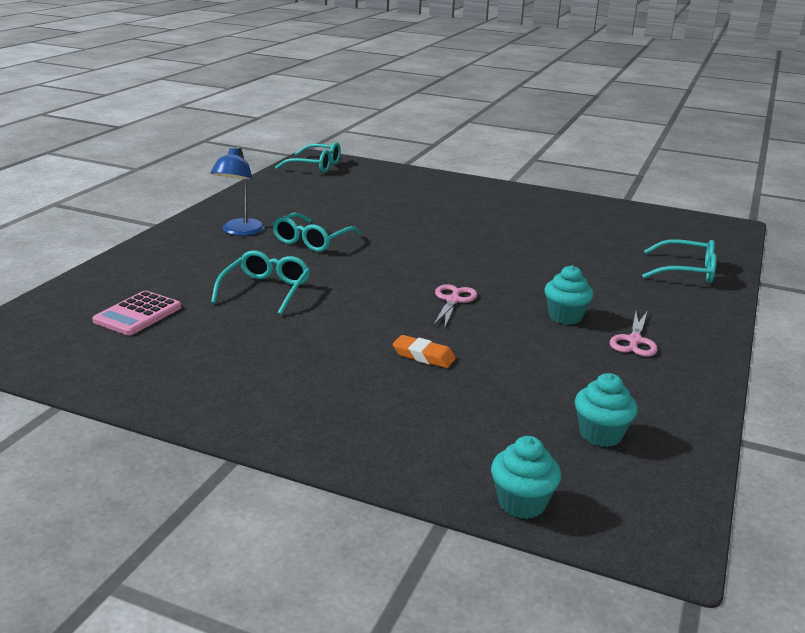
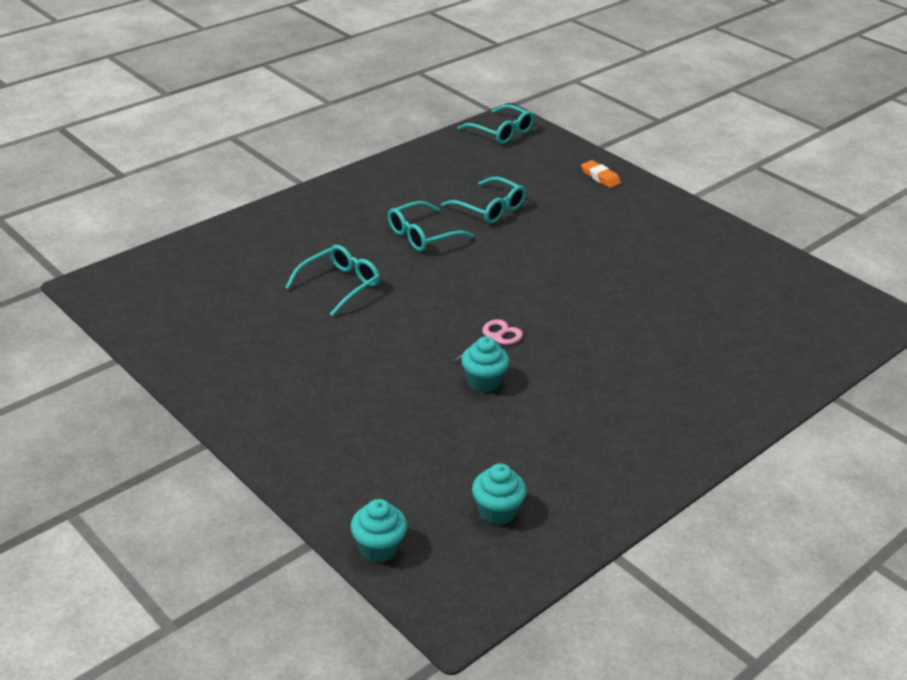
camera: 25 degrees right, 10 degrees up
(138, 314) = (222, 285): pink calculator -> none
(240, 232) = (366, 209): blue lamp -> none
(423, 356) = (417, 392): orange eraser -> orange eraser (600, 177)
(565, 316) = (583, 385): turquoise cupcake -> turquoise cupcake (484, 381)
(634, 341) = (623, 430): pink scissors -> none
(686, 271) = (765, 364): turquoise glasses -> turquoise glasses (489, 208)

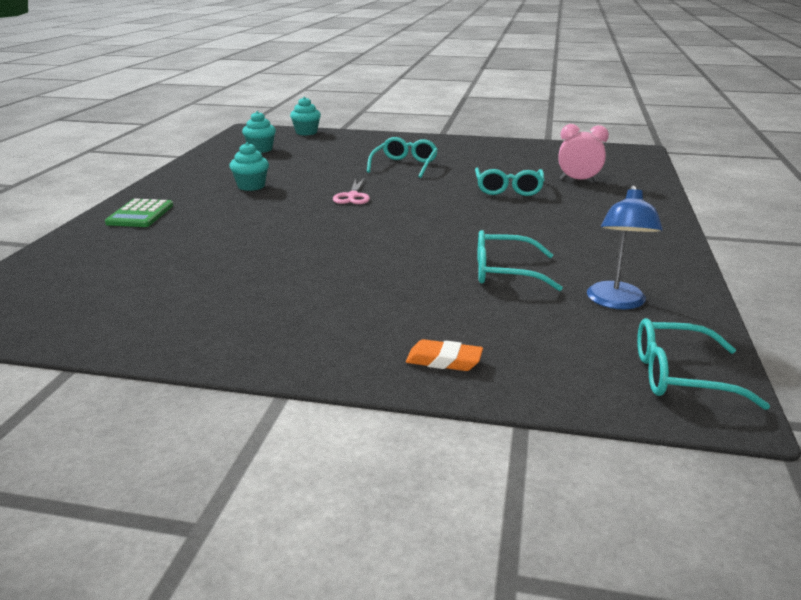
camera: 145 degrees right, 10 degrees down
(257, 268) = (578, 180): none -> pink clock
(423, 235) = (518, 232): turquoise glasses -> turquoise glasses (404, 165)
(461, 167) = (616, 302): none -> blue lamp
(484, 381) = (330, 179): turquoise cupcake -> turquoise cupcake (251, 186)
(722, 400) = (140, 214): none -> green calculator

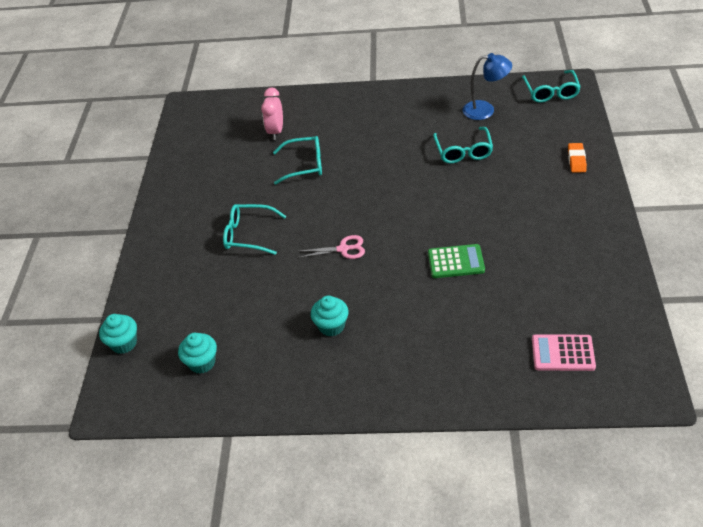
camera: 95 degrees left, 20 degrees up
(78, 279) = (563, 353): none -> pink calculator
(140, 214) = (427, 378): green calculator -> green calculator (456, 262)

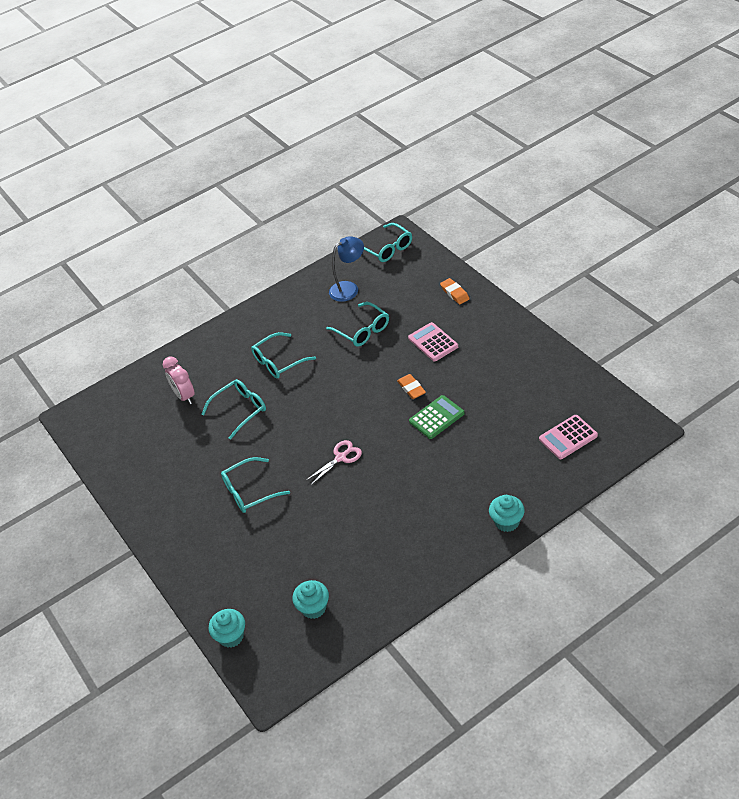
camera: 35 degrees left, 0 degrees up
(331, 326) = (389, 518): turquoise cupcake -> turquoise cupcake (507, 522)
(371, 142) = (279, 361): none -> turquoise glasses
(458, 224) = (411, 388): none -> orange eraser
(515, 193) = (433, 342): none -> pink calculator

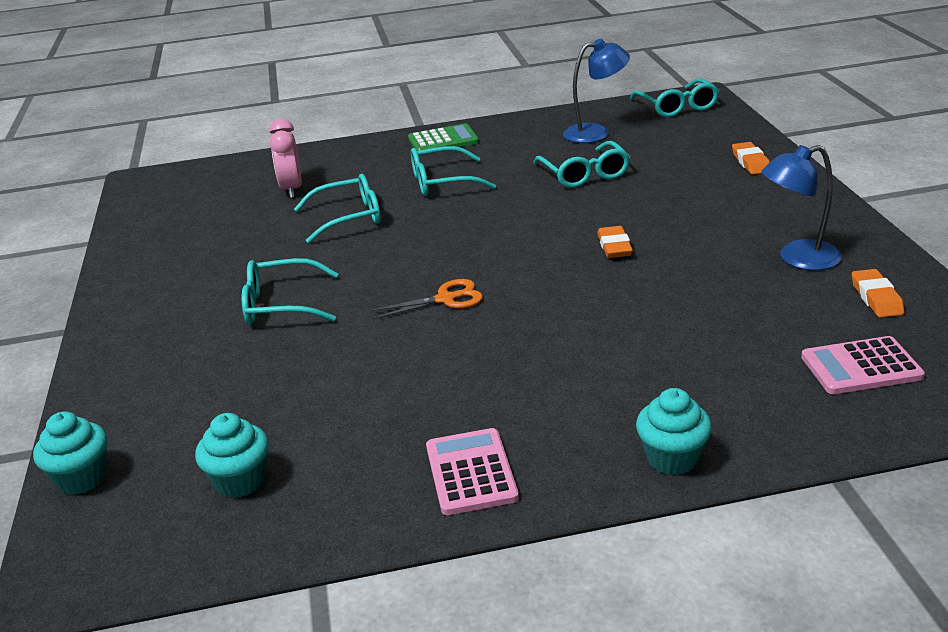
camera: 20 degrees right, 15 degrees down
(341, 457) = (445, 299): pink scissors -> orange scissors
(433, 342) = (683, 205): pink calculator -> pink calculator (471, 472)
(436, 417) = (632, 288): green calculator -> green calculator (443, 140)
(511, 369) = (798, 258): none -> blue lamp
(559, 387) = (876, 298): none -> orange eraser

